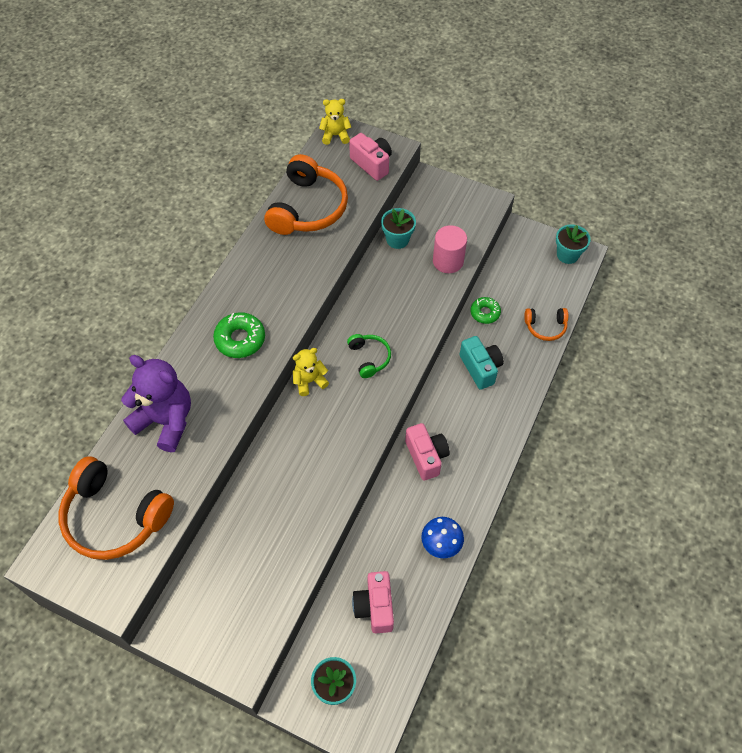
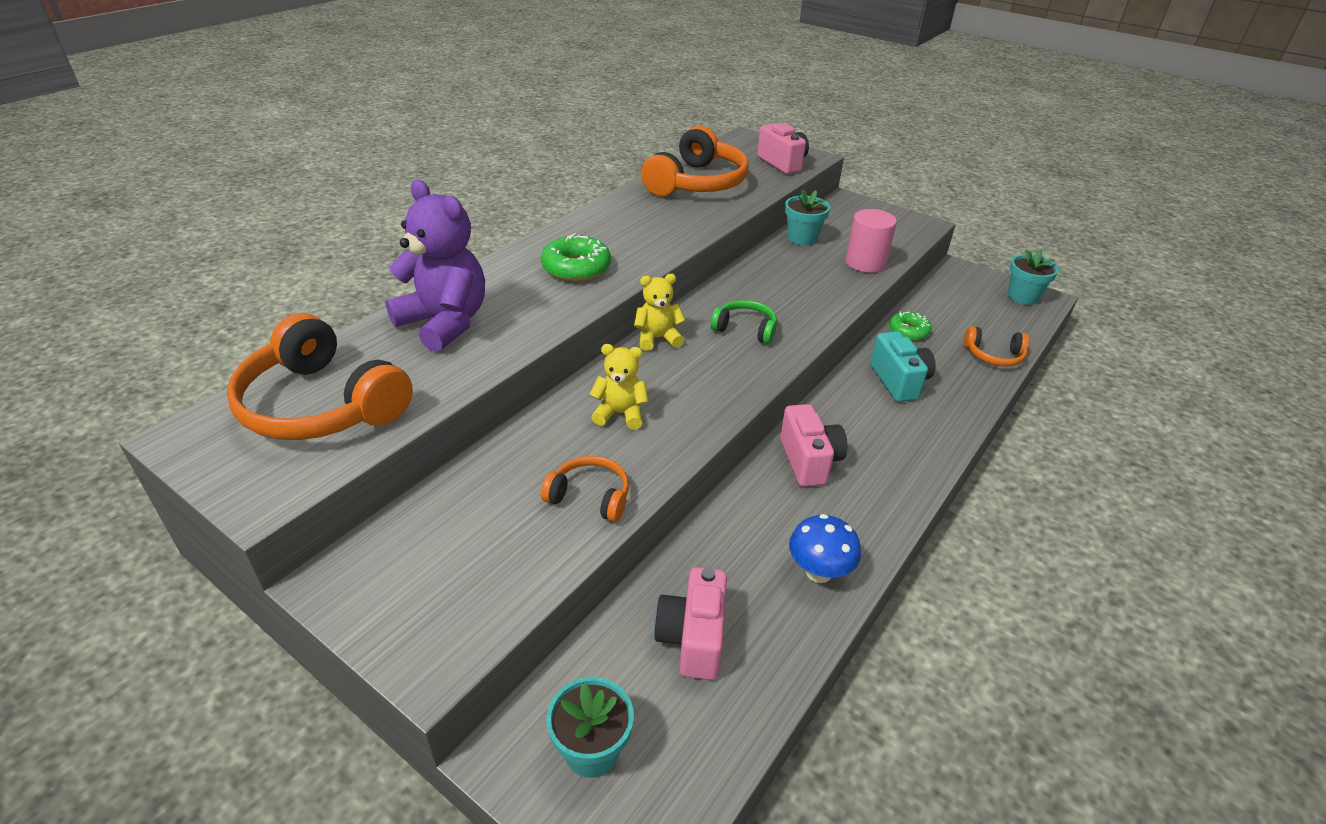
camera: 10 degrees right, 20 degrees down
(297, 535) = (590, 497): none -> orange headphones
(335, 135) = (743, 141): yellow teddy bear -> yellow teddy bear (620, 414)
(369, 358) = (745, 329): green headphones -> green headphones turned 60 degrees counterclockwise

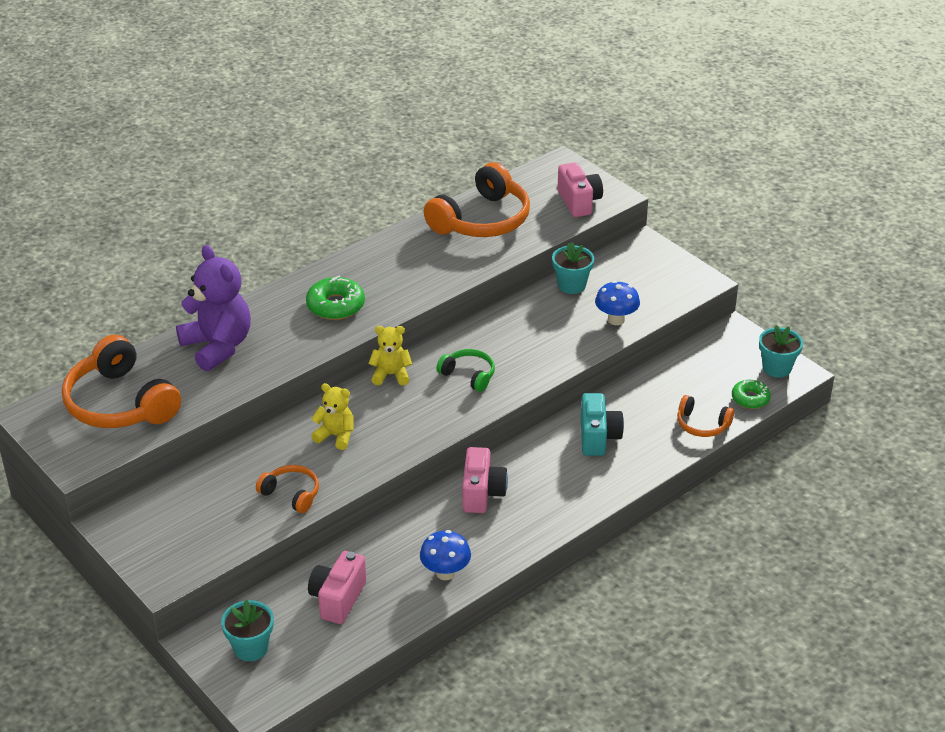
camera: 15 degrees right, 0 degrees up
(865, 262) = (616, 320): pink cylinder -> blue mushroom
(908, 331) = (638, 391): green donut -> green donut (750, 398)

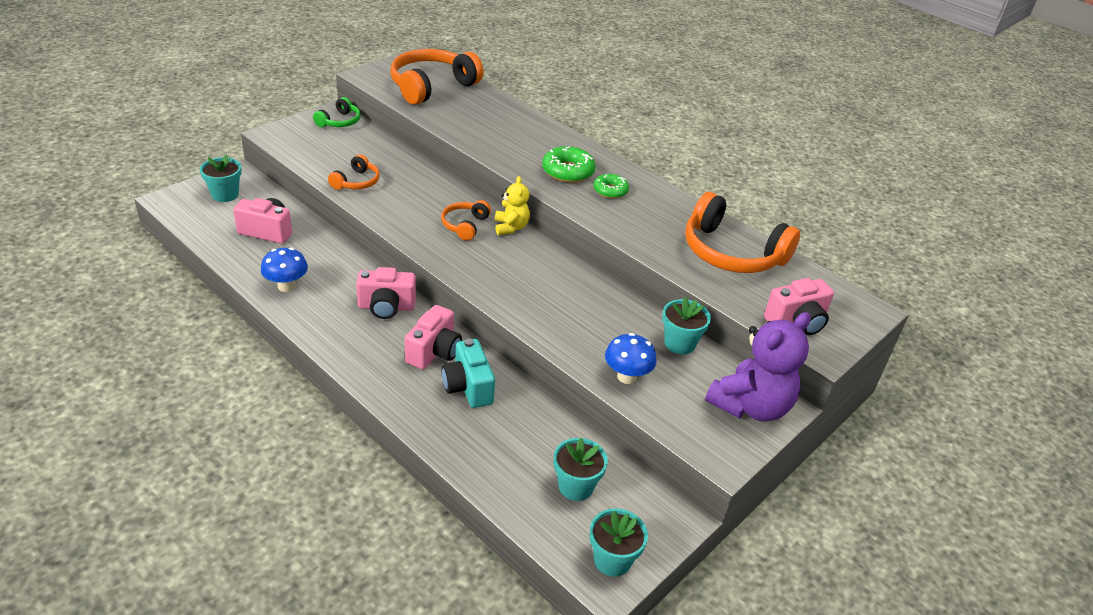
camera: 80 degrees right, 0 degrees up
(218, 346) = (503, 120): purple teddy bear -> purple teddy bear (750, 406)
(336, 436) = (427, 201): yellow teddy bear -> none
(468, 375) = (516, 271): green headphones -> green headphones (339, 121)
(550, 459) = (434, 352): none -> pink camera
(598, 437) = (468, 387): turquoise camera -> turquoise camera turned 75 degrees clockwise
(702, 424) = (495, 476): orange headphones -> orange headphones (465, 225)
(708, 380) = (576, 486): none -> turquoise flower pot
(750, 398) = (547, 526): green donut -> green donut (610, 191)

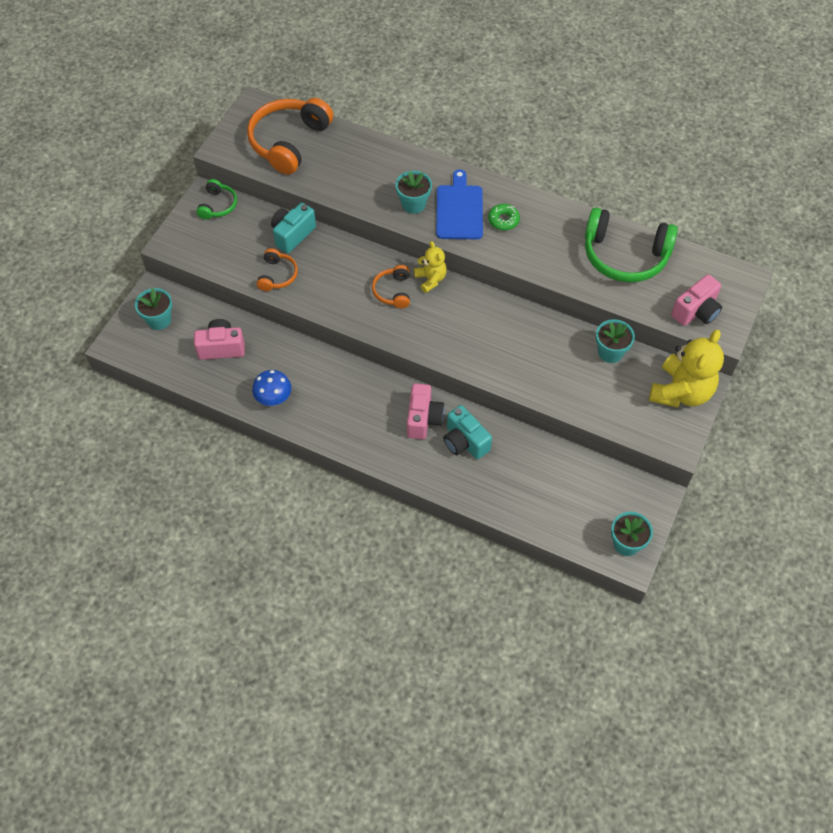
camera: 15 degrees left, 20 degrees up
(386, 307) = (363, 390): pink camera -> none
(394, 159) = (292, 235): none -> turquoise camera
(568, 171) = (459, 210): green donut -> blue cutting board
(576, 486) = (579, 496): turquoise flower pot -> turquoise flower pot (413, 204)
(626, 377) = (585, 399): blue mushroom -> none
(732, 252) = (625, 255): orange headphones -> green headphones
(750, 406) = (681, 392): purple teddy bear -> yellow teddy bear

